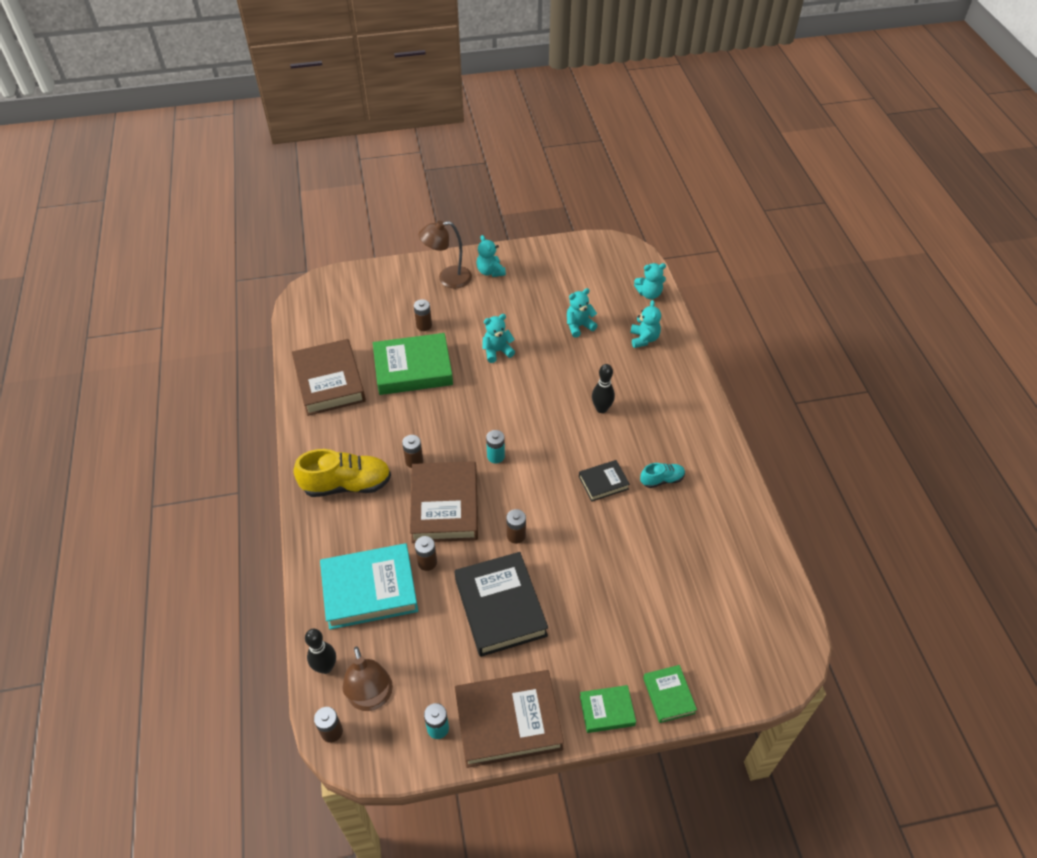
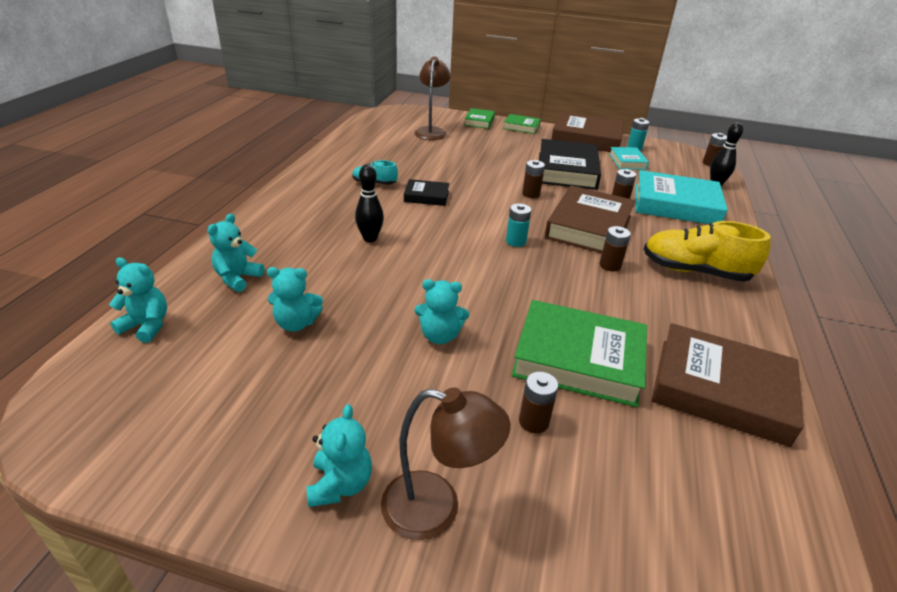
camera: 155 degrees left, 15 degrees down
(329, 381) = (721, 390): brown book -> brown book turned 75 degrees counterclockwise
(372, 698) = (679, 166): brown lamp -> brown lamp (431, 131)
(438, 674) = (627, 161): none -> turquoise book

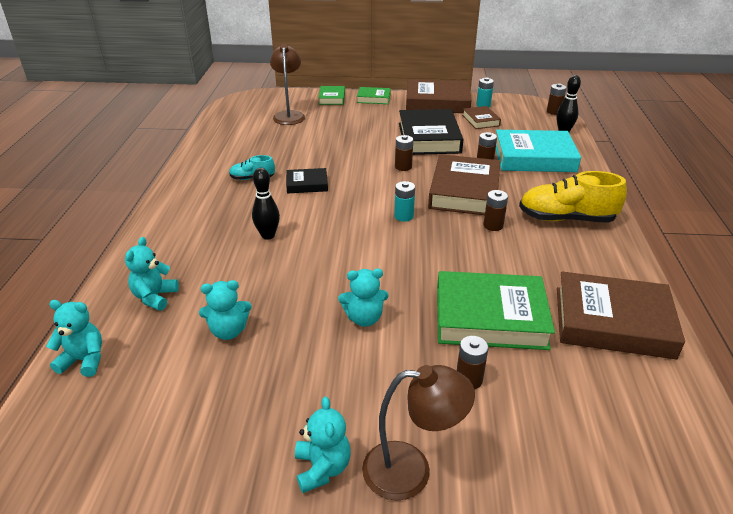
camera: 10 degrees left, 0 degrees up
(627, 161) = (480, 120): turquoise book -> brown book

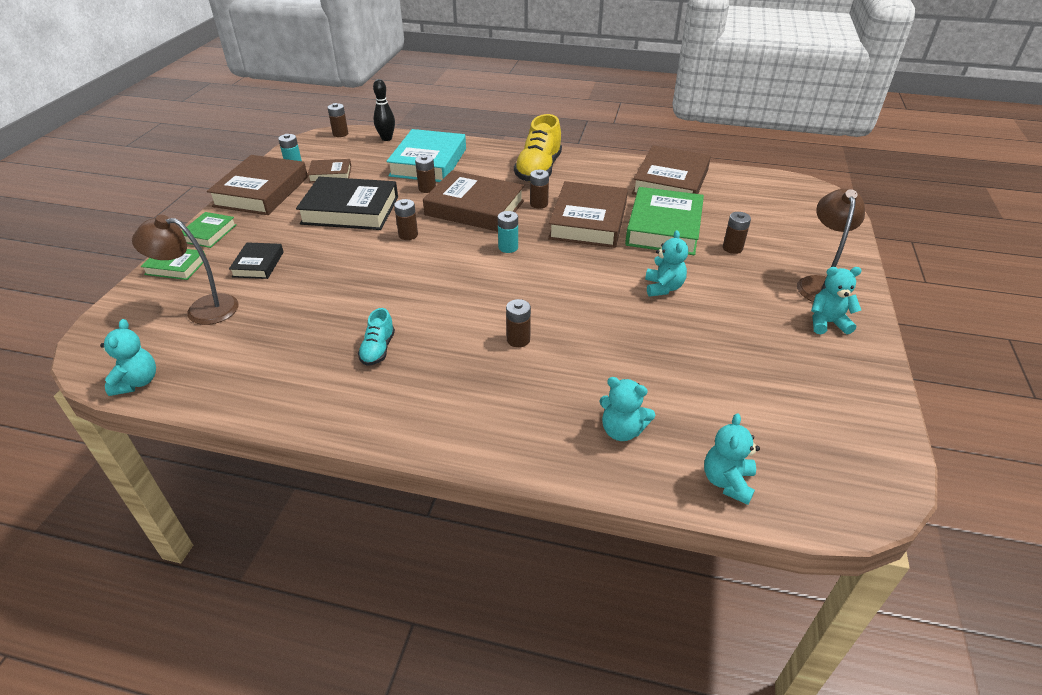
camera: 80 degrees left, 5 degrees up
(228, 331) = (680, 371): turquoise teddy bear -> turquoise teddy bear (137, 382)
(268, 235) = (518, 340): black bowling pin -> brown battery
(307, 184) = (415, 305): black book -> black book (258, 264)
(475, 260) = (588, 221): none -> brown book

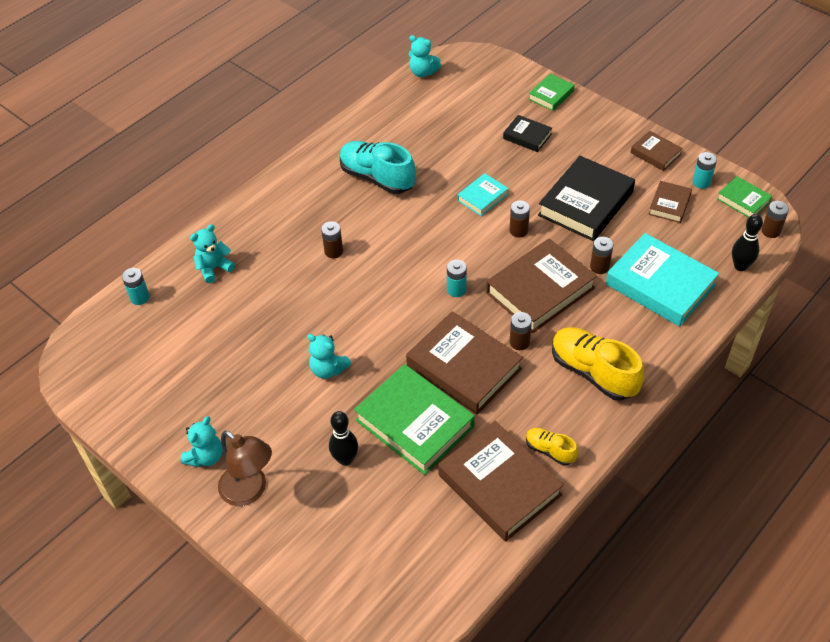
camera: 120 degrees right, 10 degrees up
(202, 309) = (484, 103): brown lamp -> none
(209, 233) = (593, 115): green book -> green book (743, 200)
(261, 191) = (655, 153): brown book -> brown book, size x0.51
(372, 266) = (482, 197): none -> turquoise book
(378, 349) = (377, 178): turquoise shoe -> turquoise shoe, size x1.93
(622, 171) = (550, 450): none -> yellow shoe
(727, 482) = (140, 297): turquoise teddy bear -> turquoise battery
(732, 248) = (345, 459): brown battery -> black bowling pin

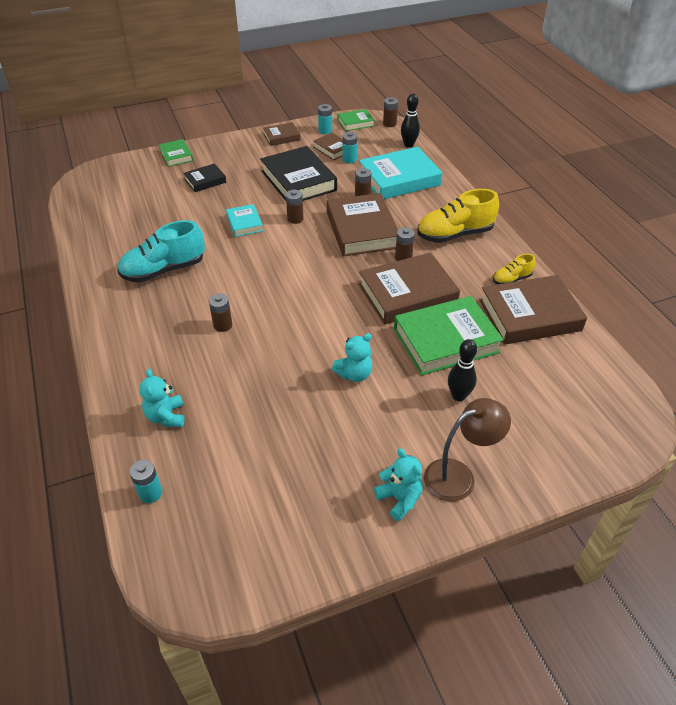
camera: 65 degrees left, 5 degrees down
(423, 72) = (73, 204): turquoise teddy bear -> none
(456, 290) = (327, 270): turquoise battery -> turquoise battery (349, 159)

